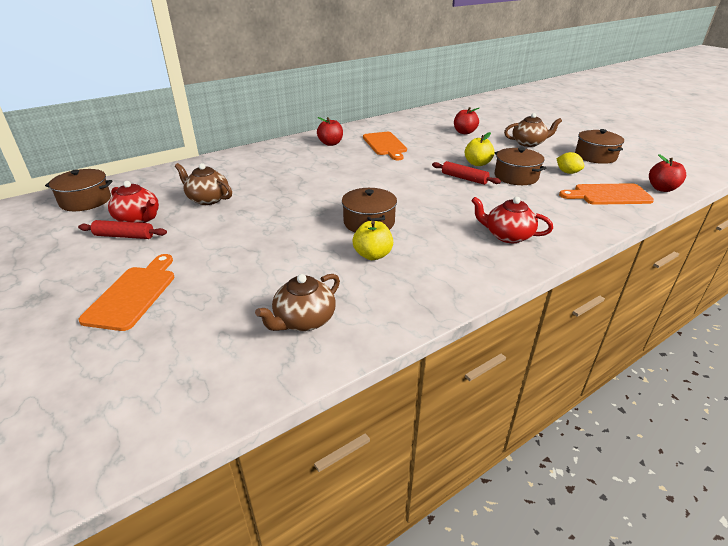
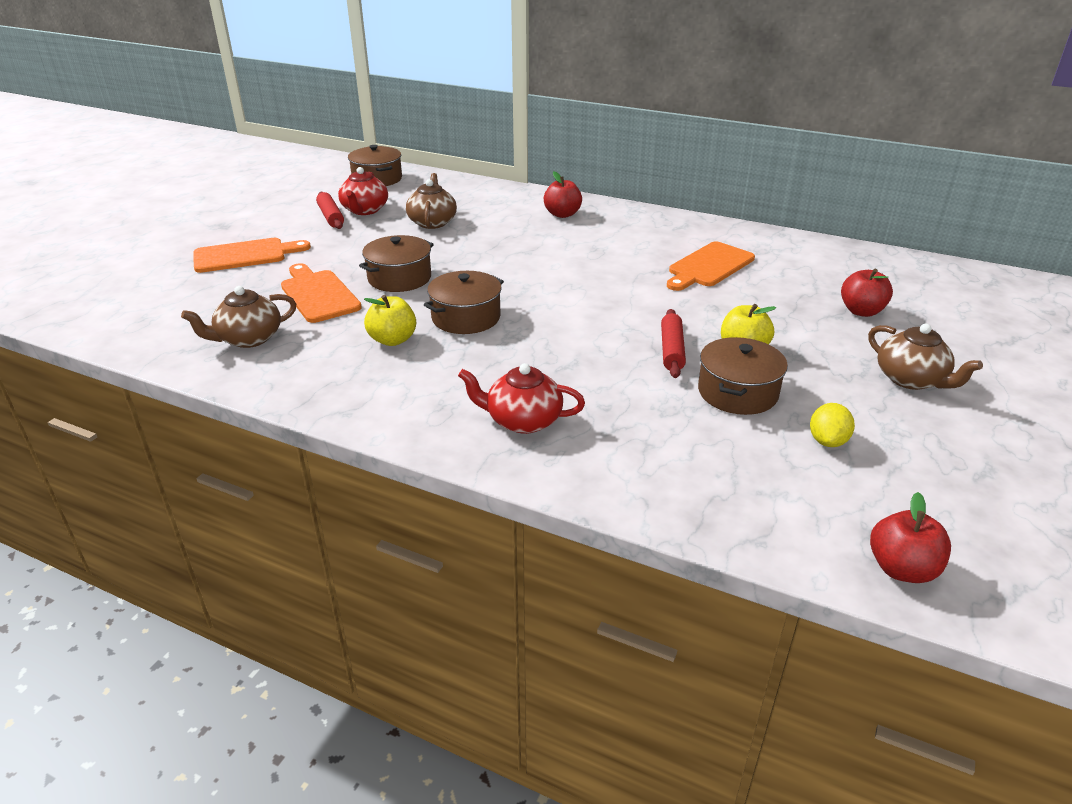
camera: 60 degrees right, 0 degrees up
(303, 320) = (248, 339): brown teapot -> brown teapot turned 45 degrees counterclockwise
(330, 143) = (659, 233): red apple -> red apple (562, 214)
(507, 236) = (522, 420): red teapot -> red teapot turned 75 degrees counterclockwise
(595, 156) = (961, 464): brown pot -> brown pot (399, 278)
(608, 195) = (781, 499): orange cutting board -> orange cutting board (318, 294)

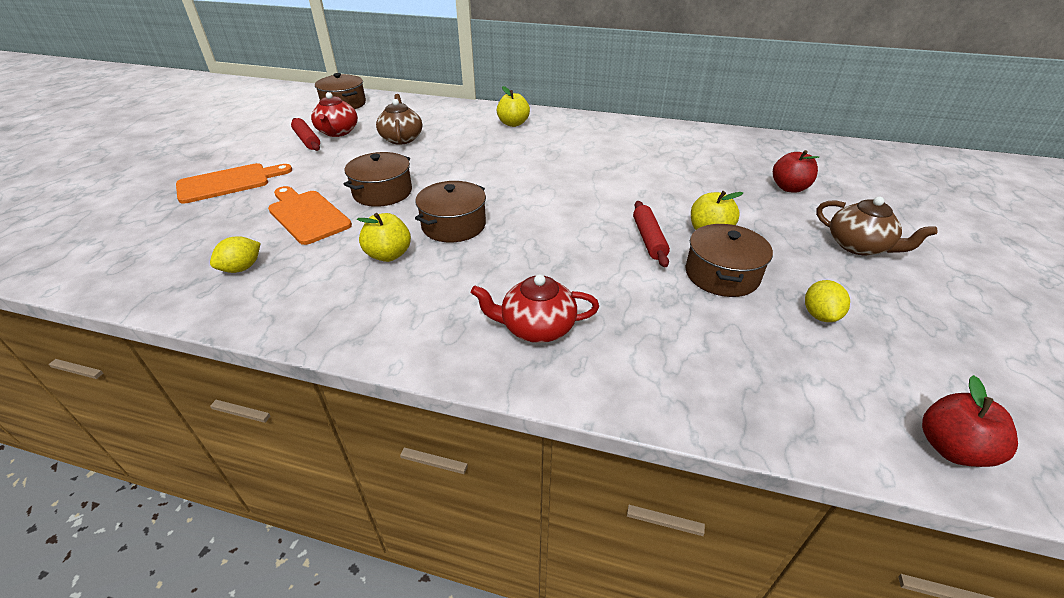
camera: 10 degrees left, 5 degrees up
(248, 339) = (242, 268): brown teapot -> yellow lemon
(562, 214) = (513, 124): red apple -> yellow apple
(708, 266) = (650, 159): orange cutting board -> none

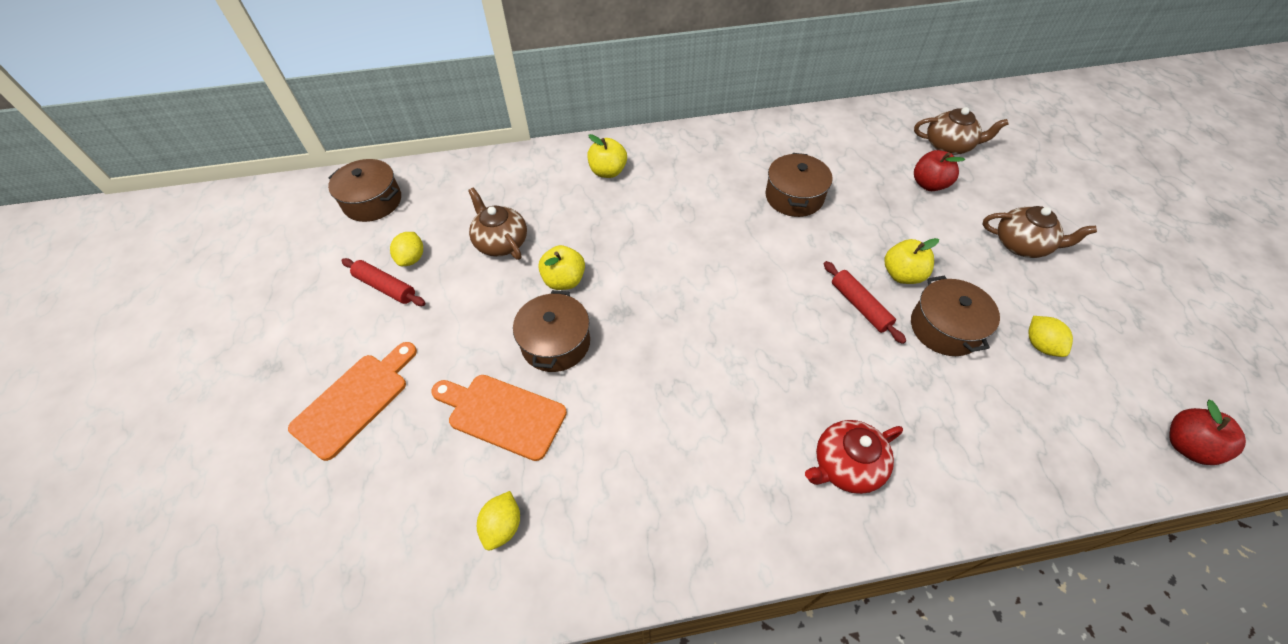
camera: 25 degrees left, 15 degrees up
(337, 132) = (412, 258): red teapot -> yellow lemon
(389, 255) = (641, 434): yellow apple -> yellow apple (564, 280)
(453, 225) = (671, 363): brown pot -> brown pot (794, 197)
(832, 171) = (949, 146): none -> brown teapot

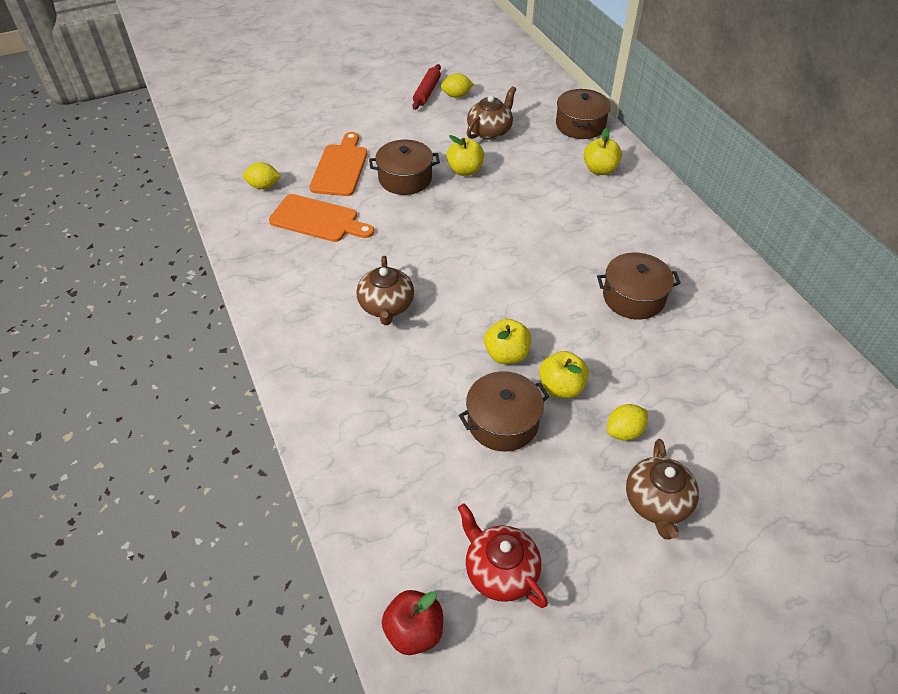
camera: 75 degrees right, 5 degrees down
(355, 401) = (335, 107): orange cutting board -> orange cutting board (318, 220)
(372, 201) = (502, 63): brown pot -> brown pot (580, 125)
(845, 465) = (337, 351): red teapot -> red teapot (500, 570)
(859, 306) = (506, 354): red rolling pin -> yellow apple
(929, 184) = (718, 413): red apple -> none
(949, 146) = (806, 436): brown teapot -> brown teapot (386, 306)
(1040, 345) = (508, 506): yellow lemon -> yellow lemon (624, 431)

